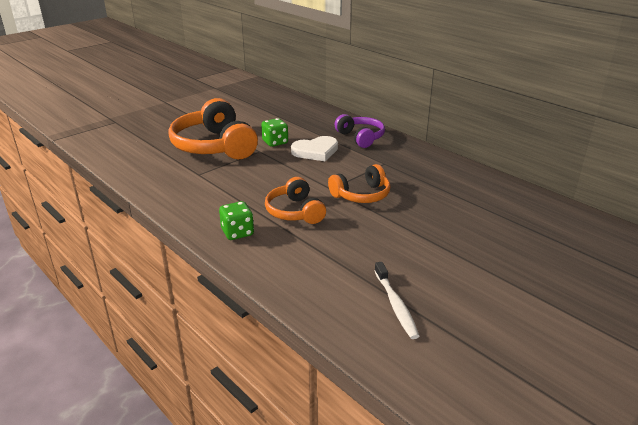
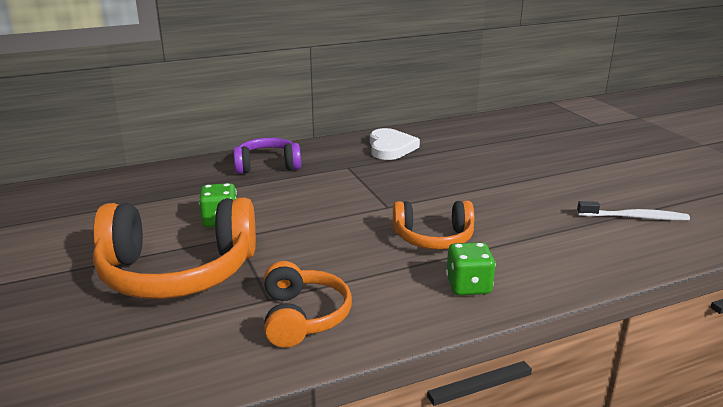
camera: 70 degrees left, 5 degrees down
(316, 151) = (278, 198): white heart -> white heart (390, 147)
(361, 195) = (415, 193): orange headphones -> orange headphones (303, 317)

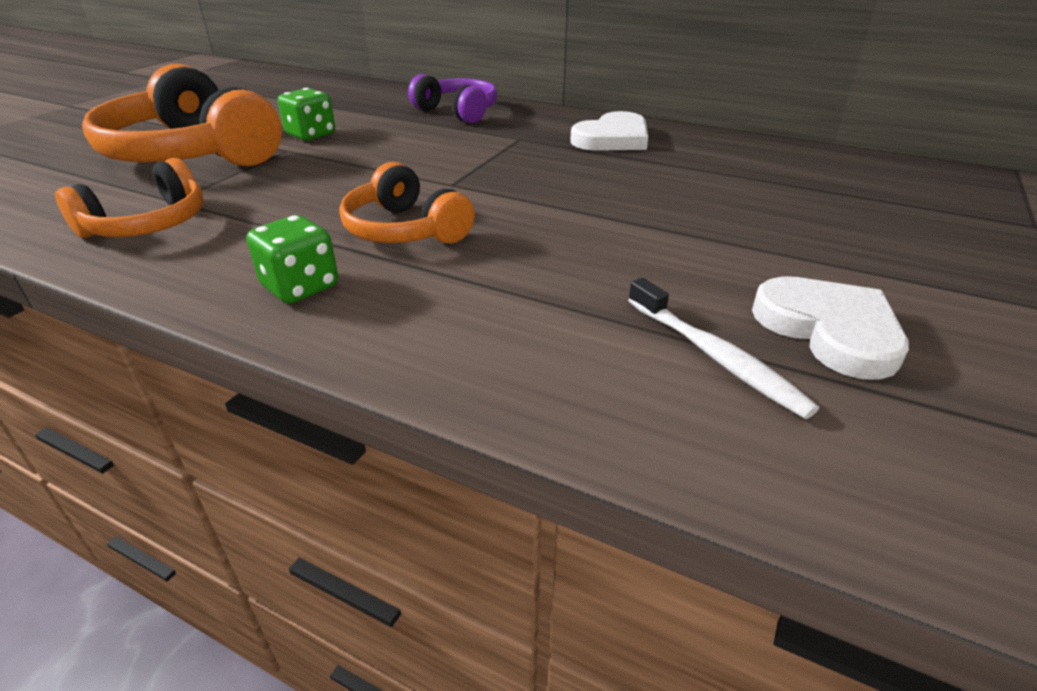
camera: 50 degrees right, 10 degrees up
(636, 191) = (829, 330): none -> white heart

